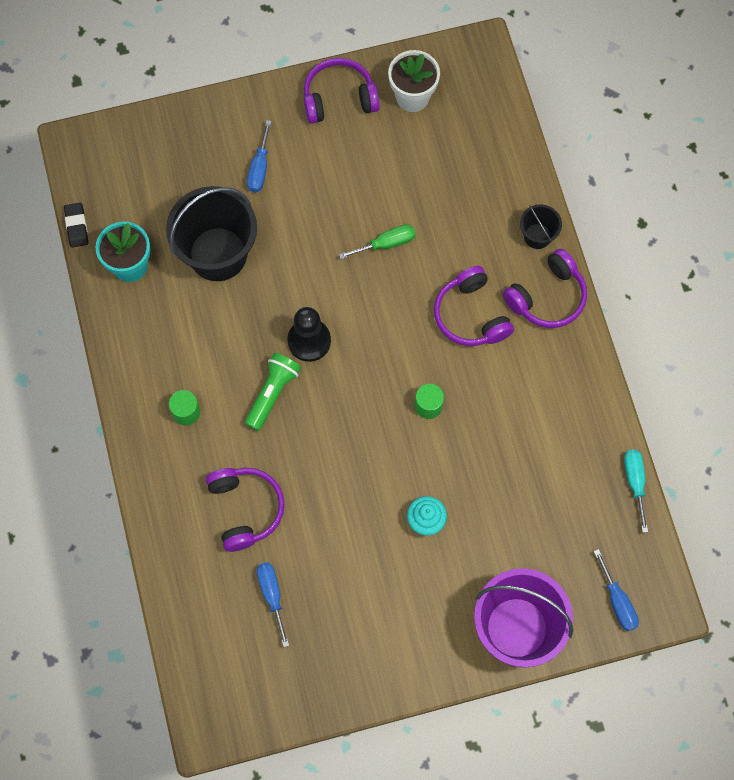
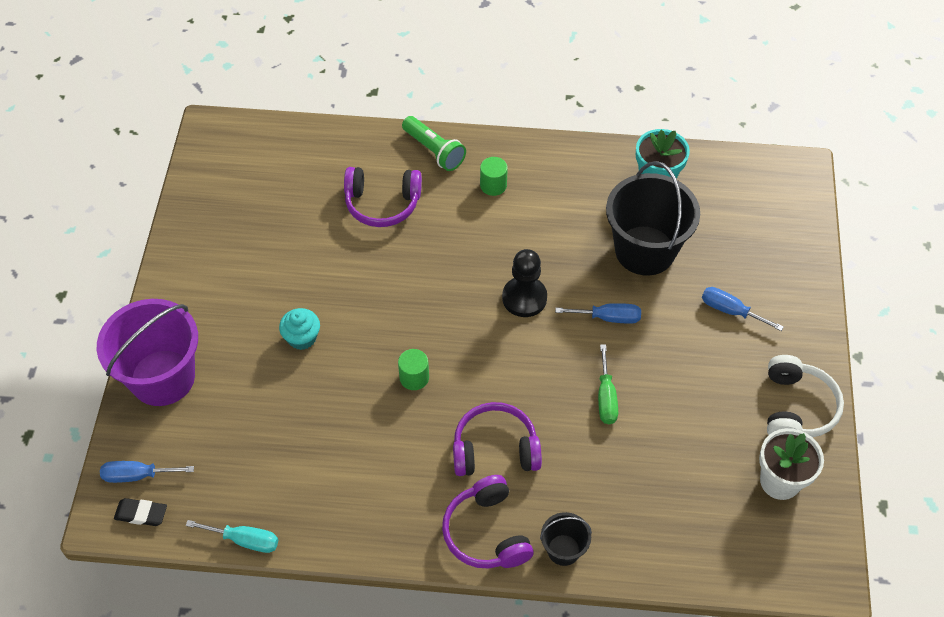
camera: 110 degrees right, 15 degrees down
(77, 226) = (711, 152): black eraser -> black eraser (141, 514)
(272, 393) = (483, 254): green flashlight -> green flashlight (434, 151)
(272, 595) = (296, 201): blue screwdriver -> blue screwdriver (608, 318)
(339, 98) = (796, 407): purple headphones -> white headphones

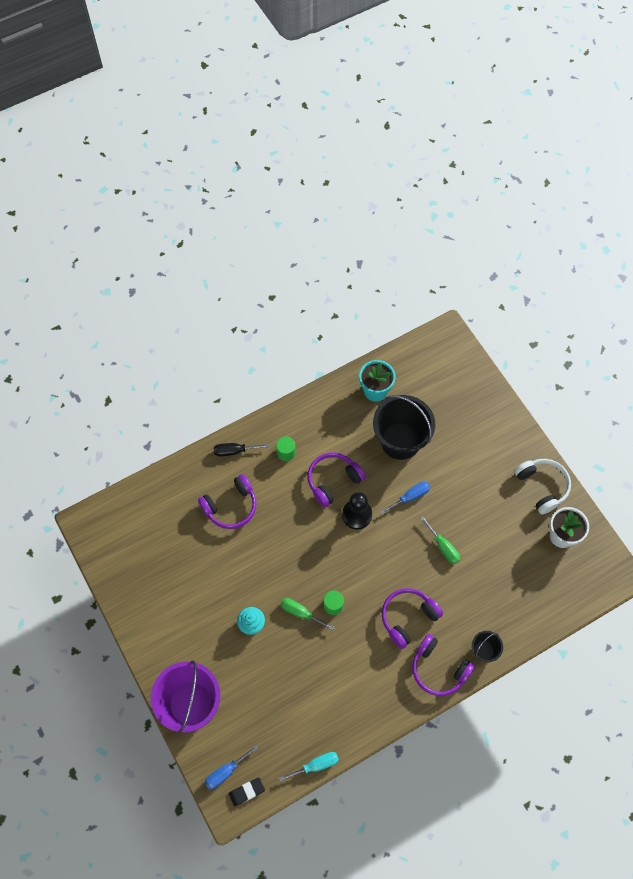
camera: 35 degrees left, 10 degrees up
(368, 362) = (301, 613): none -> green screwdriver
(434, 151) = (234, 451): green flashlight -> black screwdriver
(525, 246) = (333, 481): none -> purple headphones
(730, 311) = (471, 450): blue screwdriver -> none

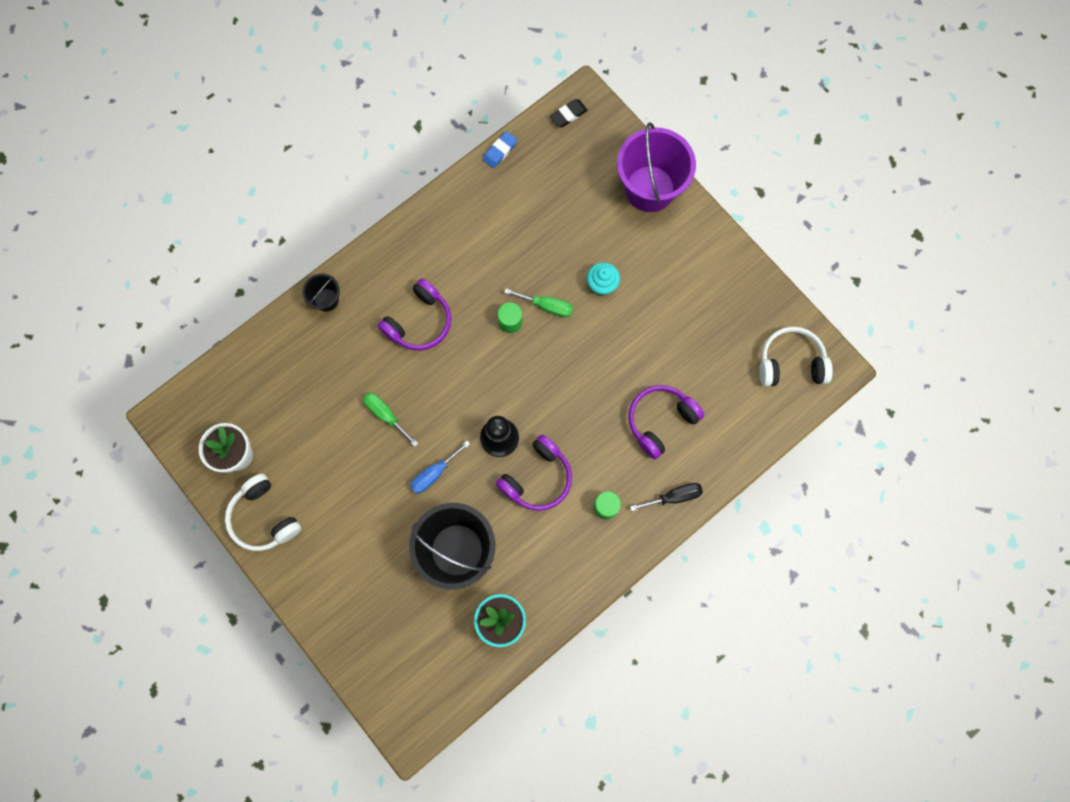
camera: 170 degrees right, 10 degrees up
(118, 533) = (790, 363): none -> white headphones
(226, 772) = (595, 129): blue screwdriver -> none
(316, 765) = (500, 151): turquoise screwdriver -> blue eraser
(438, 669) = (377, 271): purple headphones -> none

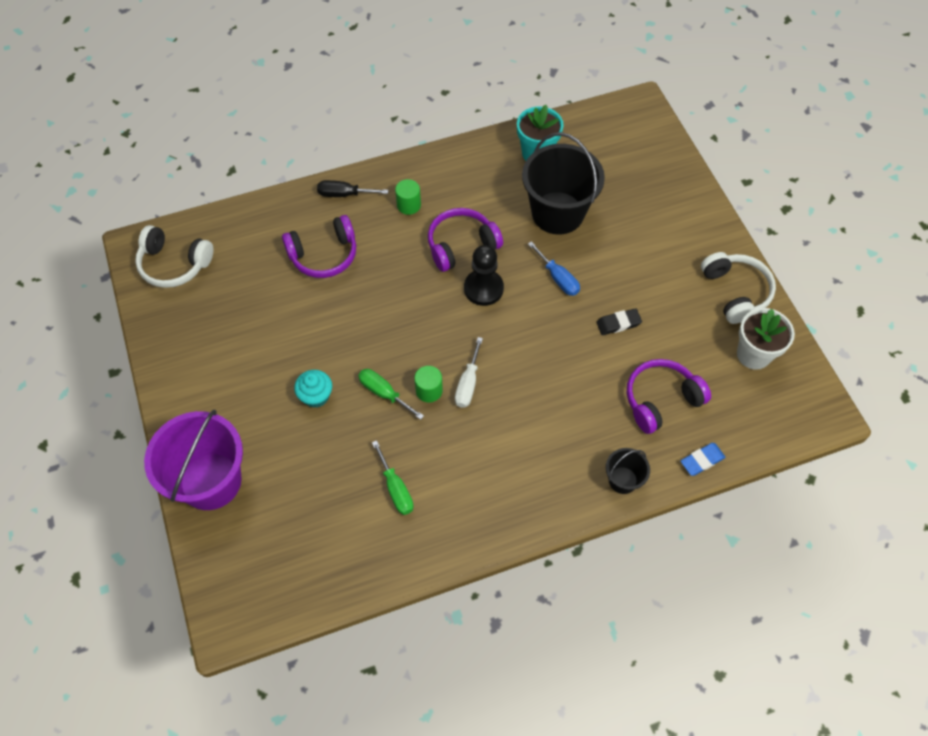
camera: 160 degrees left, 15 degrees down
(385, 415) = (590, 343): green screwdriver -> green screwdriver (396, 489)
(419, 322) = (526, 422): purple headphones -> purple headphones (661, 400)
(434, 473) = (558, 278): blue screwdriver -> blue screwdriver turned 75 degrees clockwise
(479, 339) = (468, 384): none -> white screwdriver
(500, 151) = (360, 590): blue eraser -> blue eraser (702, 460)
(568, 115) = (256, 608): black eraser -> black eraser (618, 323)

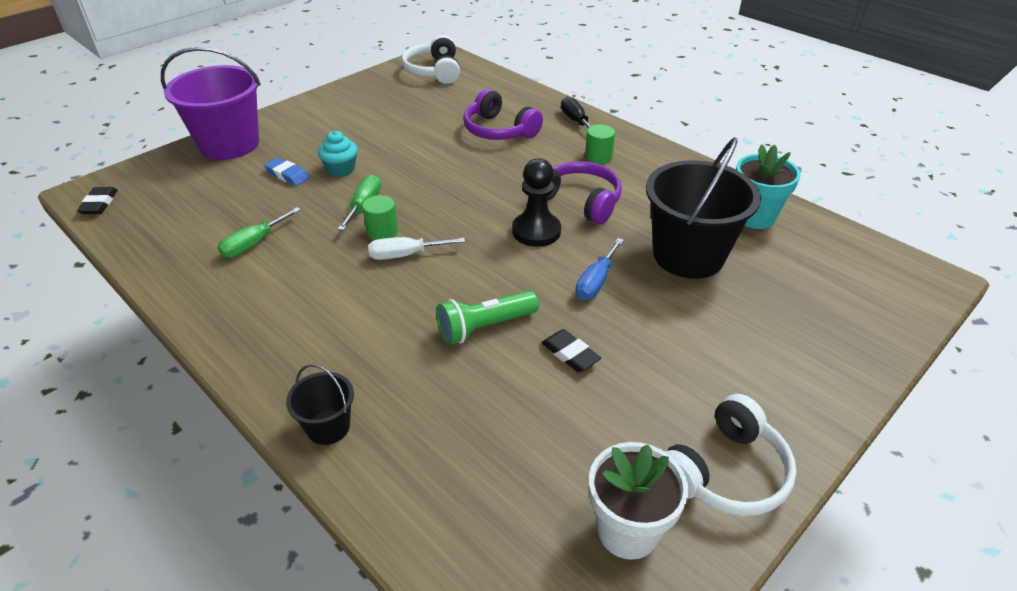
camera: 65 degrees right, 20 degrees down
(257, 612) = (99, 204): none -> black eraser
(572, 361) = (485, 327): none -> green flashlight
(661, 400) = (476, 433): purple headphones -> none
(702, 460) = (396, 513): blue eraser -> blue eraser (287, 175)

